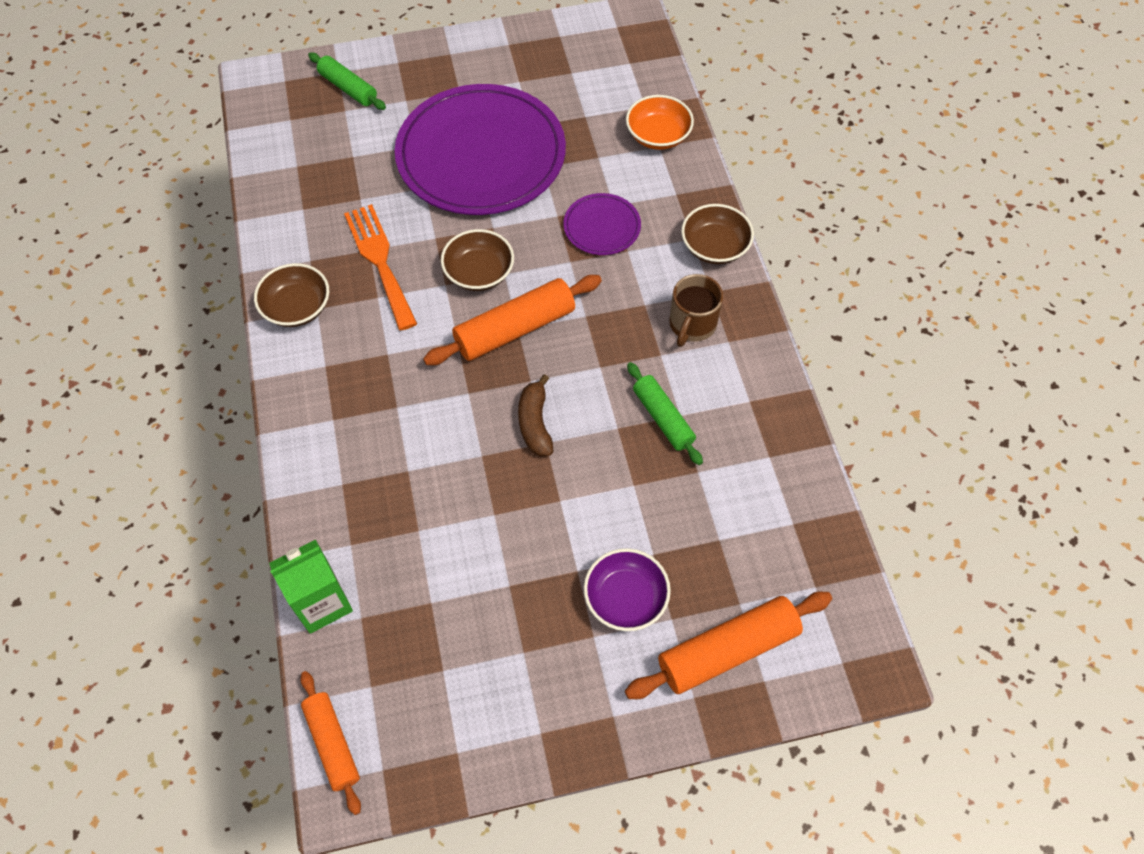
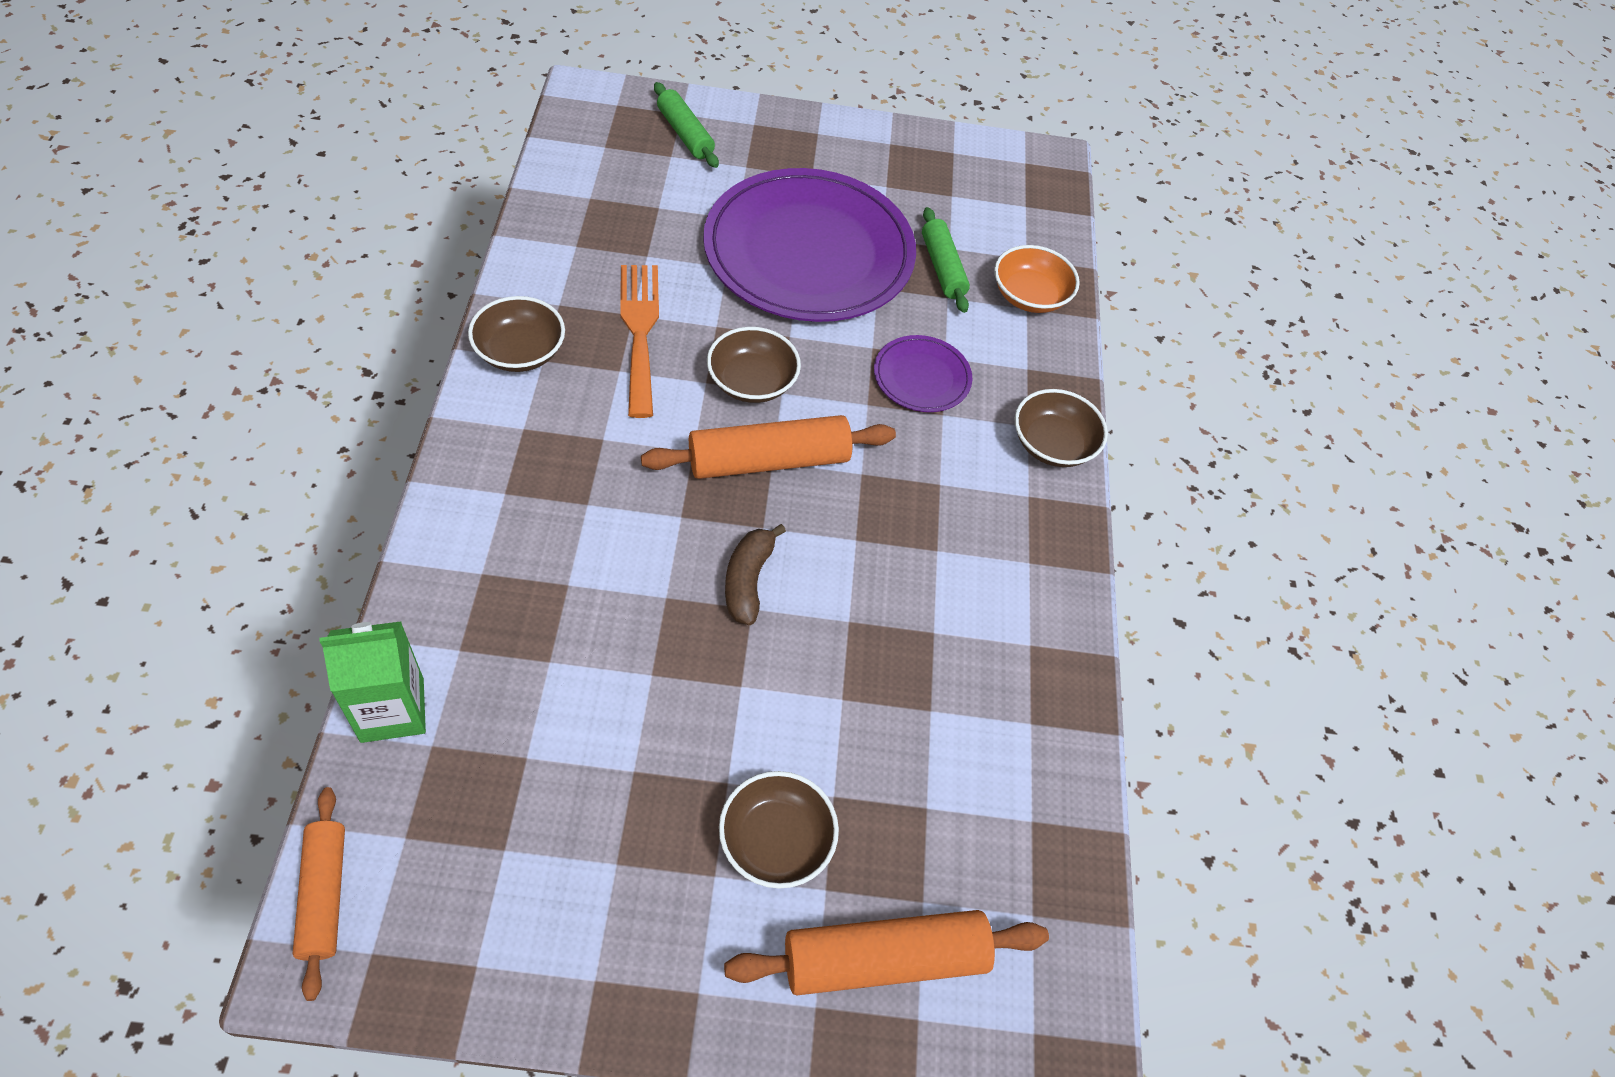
camera: 10 degrees right, 5 degrees down
(625, 598) = (776, 840): purple bowl -> brown bowl
(663, 418) = (911, 628): green rolling pin -> green rolling pin (942, 268)
(692, 324) = (990, 527): brown mug -> none

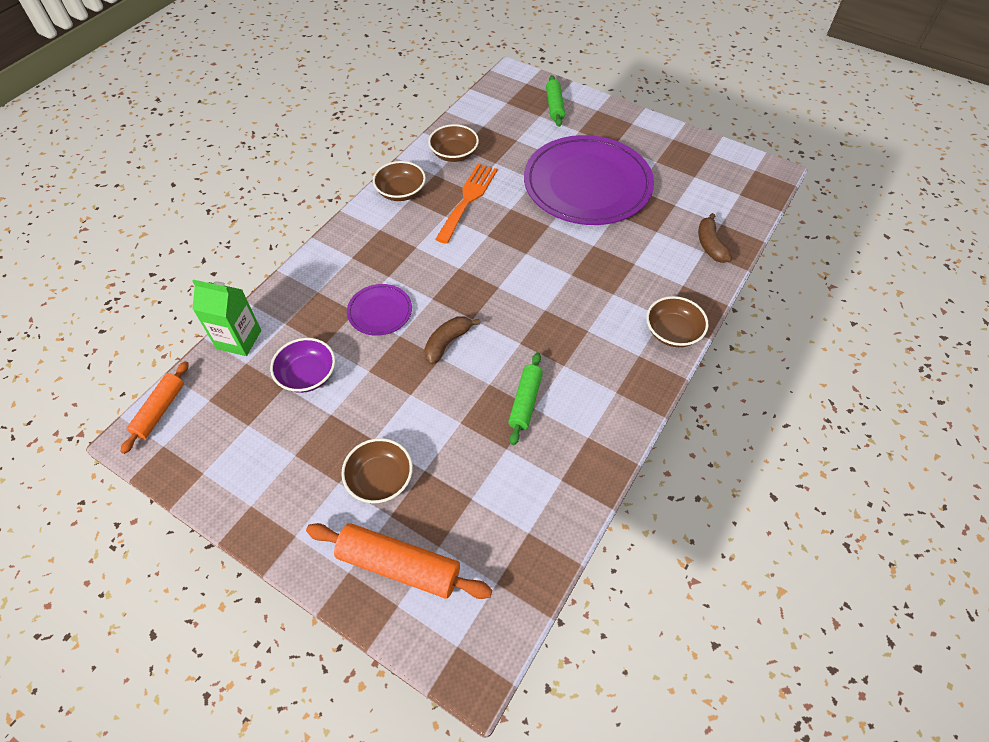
camera: 35 degrees right, 0 degrees up
(553, 723) = (307, 375): none -> purple bowl
(752, 382) = (512, 242): brown bowl -> brown bowl (454, 154)
(768, 460) = (496, 285): orange rolling pin -> none
(922, 377) = (613, 270): purple plate -> purple plate (380, 311)
(942, 268) = (663, 214): green rolling pin -> green rolling pin (525, 402)
(1029, 296) = (710, 245): orange bowl -> brown banana

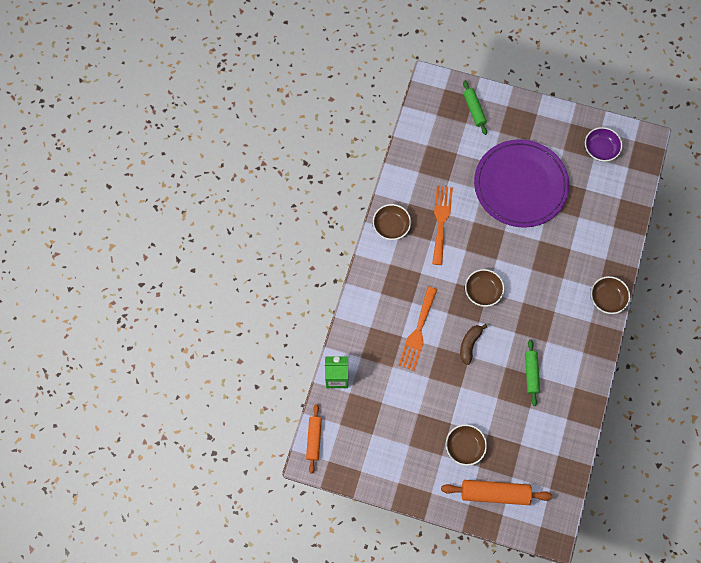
camera: 15 degrees left, 15 degrees up
(307, 375) = (392, 391): purple bowl -> purple bowl (600, 149)
(380, 311) = (418, 332): purple plate -> orange fork
(454, 154) = (415, 179): brown bowl -> brown bowl (483, 291)
(710, 245) = (617, 220): brown banana -> none

